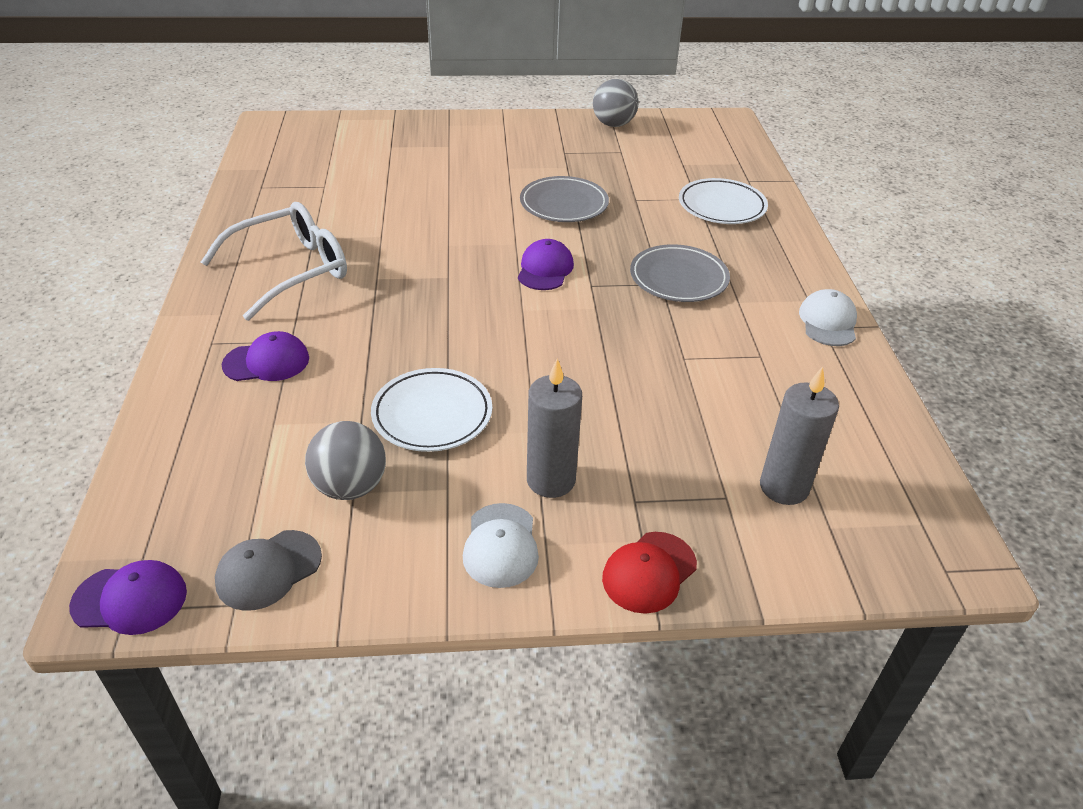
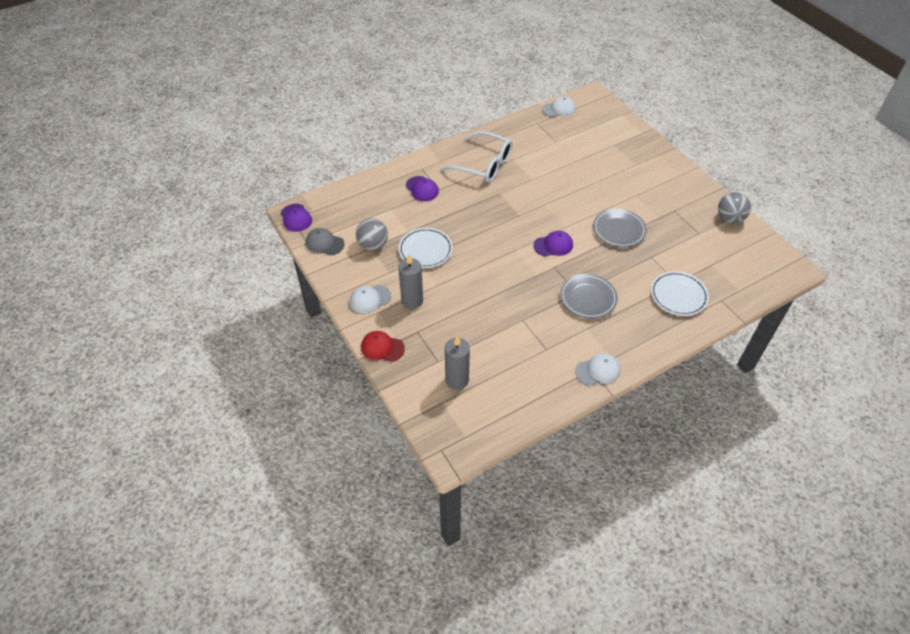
camera: 65 degrees right, 10 degrees up
(258, 159) = (559, 109): none -> white cap

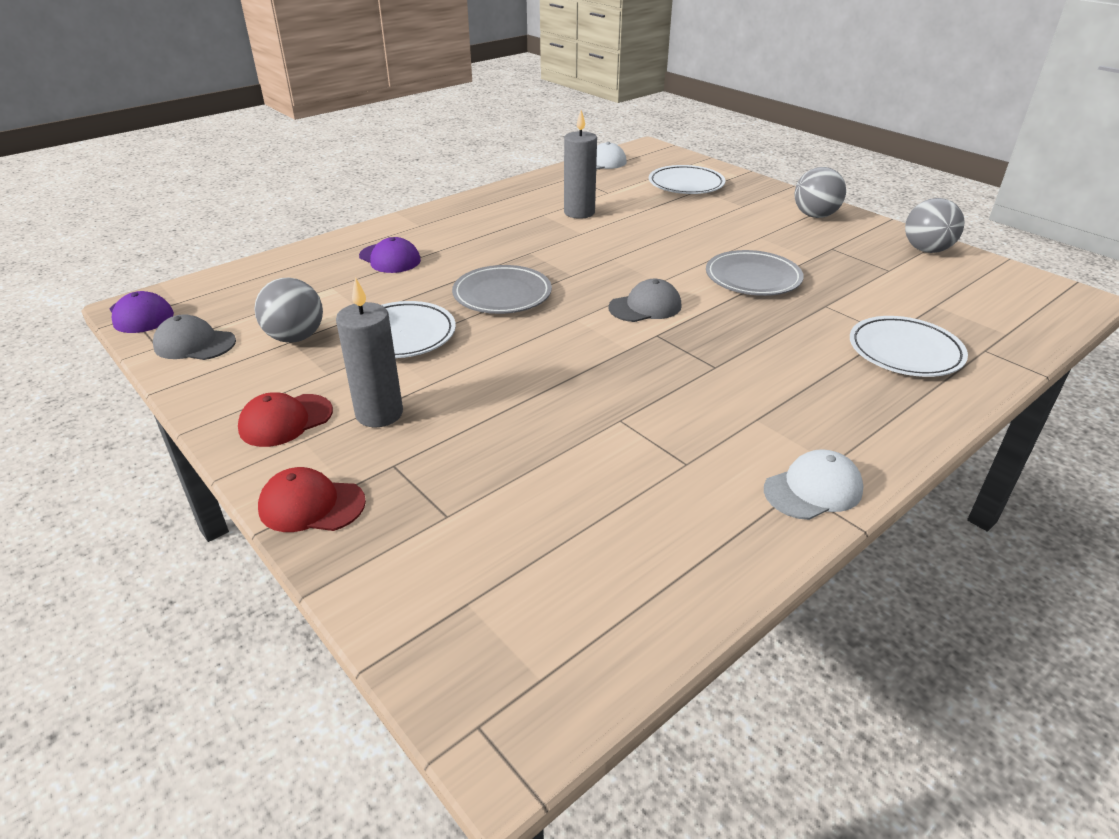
camera: 10 degrees left, 15 degrees down
(370, 299) = (285, 420): white cap -> red cap
(457, 380) = (497, 549): grey candle -> grey candle (579, 213)
(484, 165) = (495, 224): white glasses -> none
(553, 245) = (645, 307): purple cap -> grey cap
(588, 298) = (739, 372): grey plate -> grey plate (502, 295)
(606, 139) = (686, 184): none -> white plate
(676, 179) = (815, 215): none -> grey ball

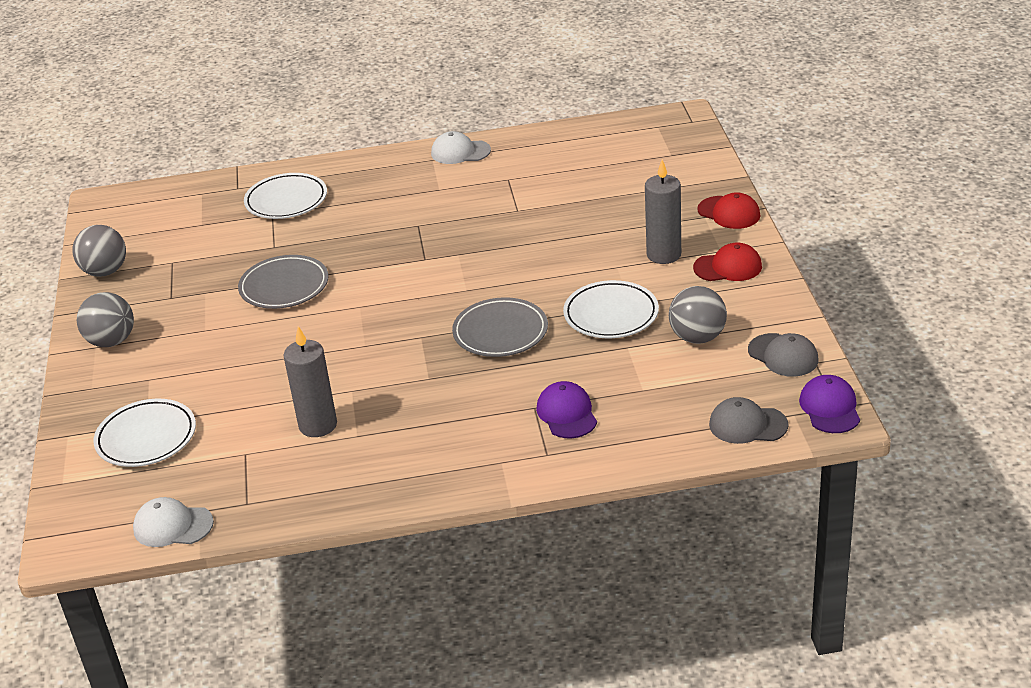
camera: 145 degrees left, 0 degrees up
(645, 307) = (402, 285): grey cap -> grey cap (747, 425)

